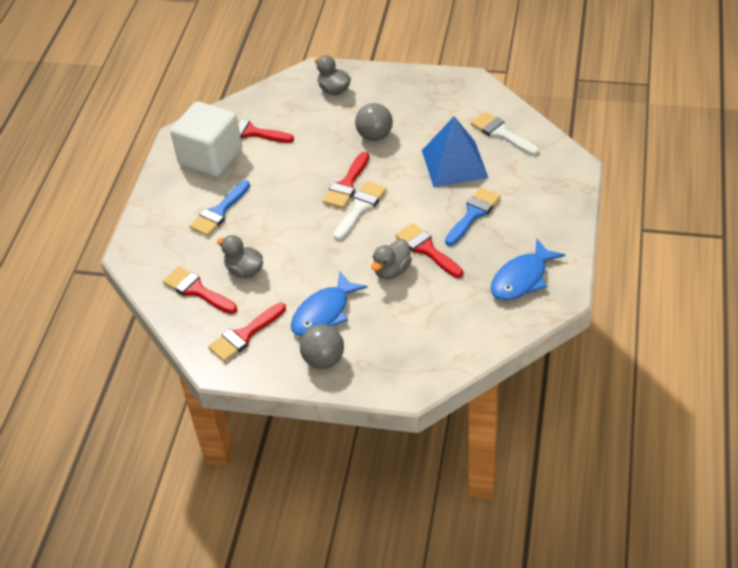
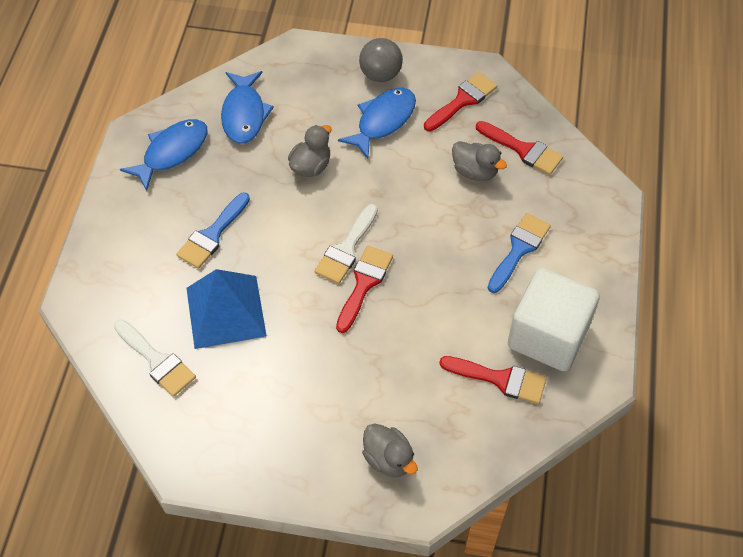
camera: 175 degrees right, 10 degrees up
(375, 136) = (328, 364): grey ball -> none
(426, 249) = (271, 191): red brush -> none
(458, 316) = (244, 114): none -> blue fish

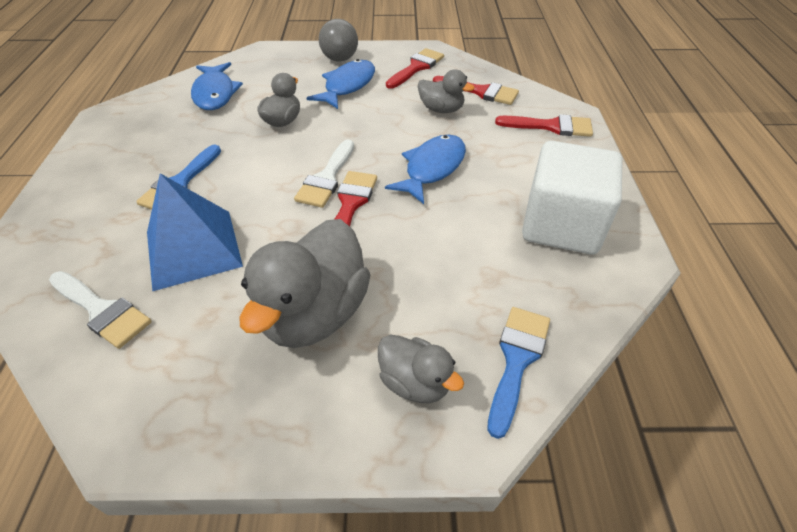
camera: 10 degrees left, 10 degrees down
(172, 152) = (140, 125): blue fish -> blue fish (432, 168)
(321, 390) = (315, 313): none -> grey duck
(500, 379) = (525, 273): red brush -> red brush (551, 126)
(519, 249) = (503, 159): blue brush -> blue brush (516, 360)

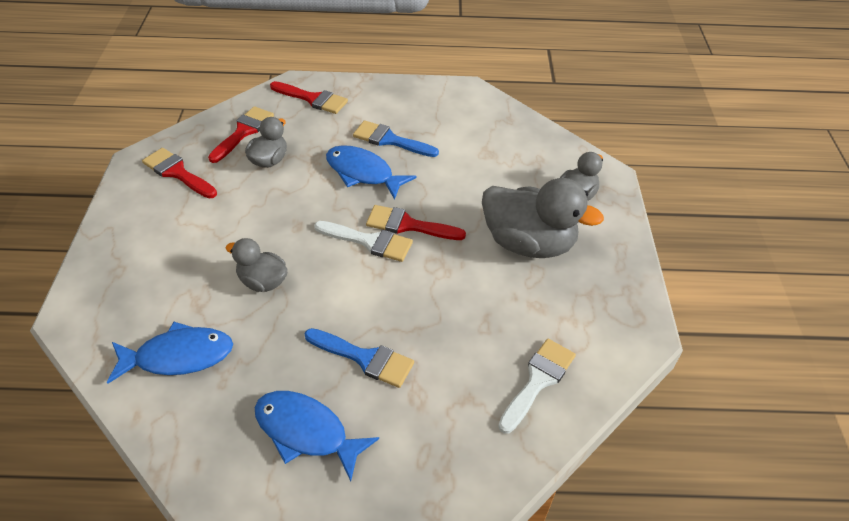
camera: 90 degrees left, 0 degrees up
(193, 248) = (462, 329): blue pyramid -> none
(340, 59) = (131, 237): grey ball -> none
(347, 86) = (200, 229): blue fish -> blue fish (306, 432)
(516, 360) = (554, 151): blue brush -> blue brush (390, 140)
(551, 126) = (313, 99): red brush -> red brush turned 105 degrees clockwise
(561, 225) = (437, 114): white cube -> none

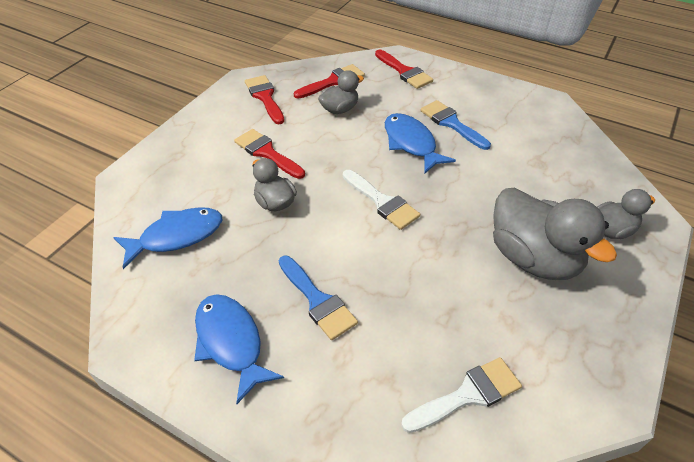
camera: 30 degrees right, 0 degrees up
(178, 356) = (176, 236): blue fish -> blue fish turned 45 degrees counterclockwise
(408, 225) = (425, 200): red brush -> red brush (267, 153)

